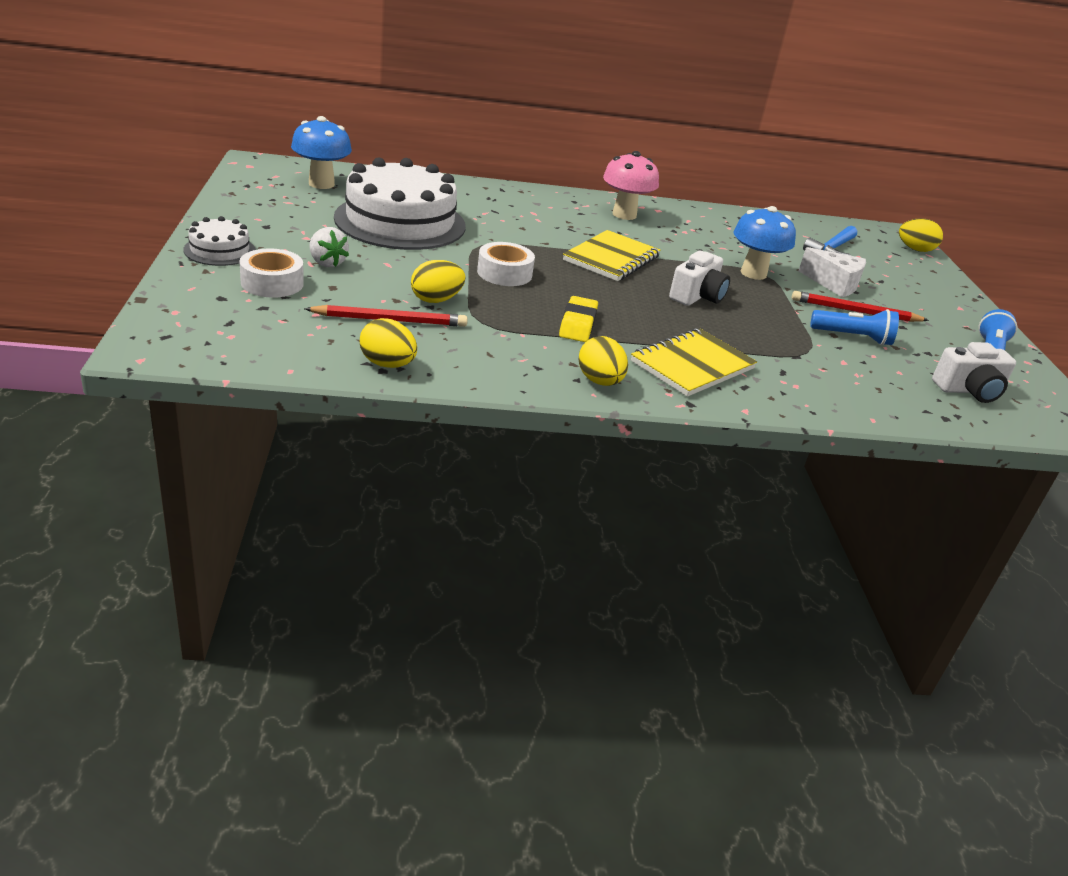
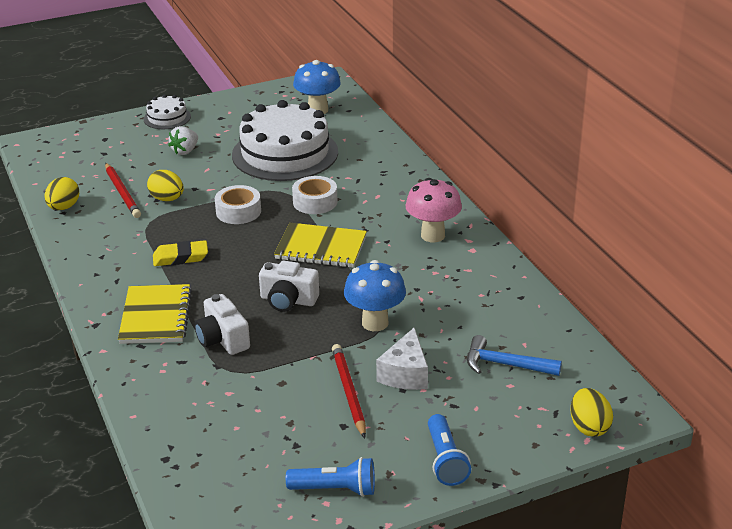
camera: 75 degrees right, 0 degrees up
(272, 283) = (138, 145): white tape -> white tape (315, 202)
(599, 381) = (99, 283): yellow egg -> none
(692, 365) = (156, 316): yellow notebook -> yellow notebook turned 60 degrees clockwise
(853, 337) = (285, 394): blue flashlight -> blue flashlight (445, 460)
(969, 390) = (232, 473): white camera -> white camera (223, 339)

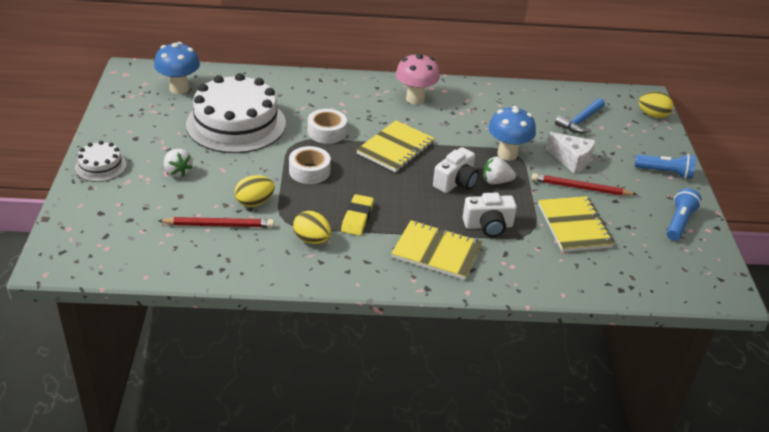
camera: 70 degrees left, 5 degrees up
(64, 207) = (213, 267): yellow egg -> yellow egg (312, 240)
(265, 401) = (574, 226): none -> yellow notebook
(311, 327) = (496, 181): none -> white strawberry

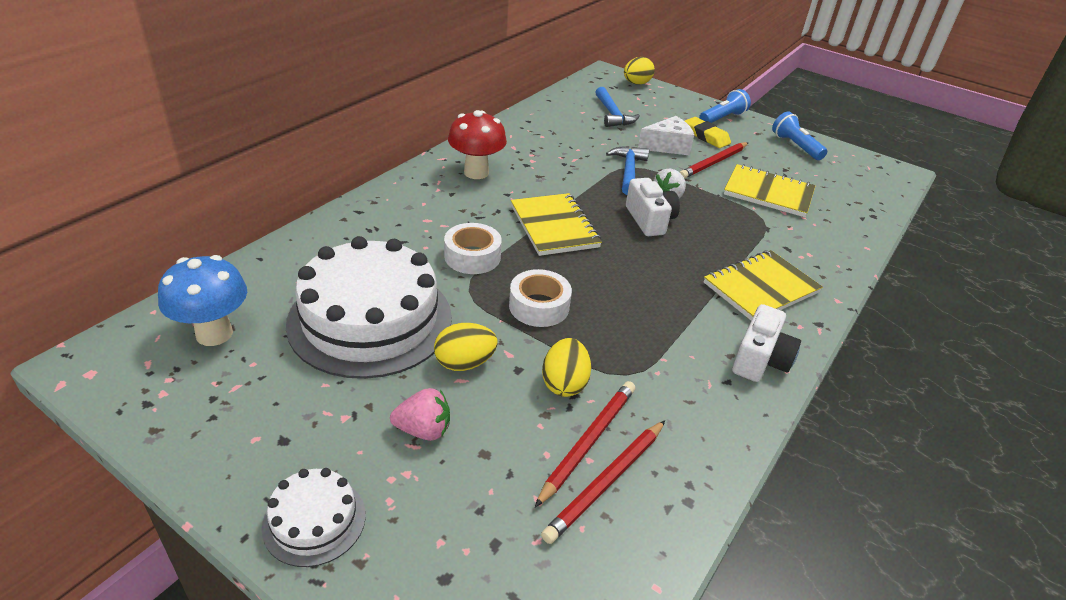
camera: 55 degrees left, 0 degrees up
(177, 172) = (423, 430): white strawberry -> pink strawberry
(197, 240) = (606, 482): none -> red pencil
(312, 240) = (680, 368): yellow egg -> yellow egg (464, 363)
(357, 218) = (662, 313): yellow eraser -> yellow eraser (706, 136)
(415, 99) = (476, 172): pink mushroom -> red mushroom
(488, 226) = (737, 236): white camera -> white camera (760, 360)
(507, 154) = (628, 171): blue mushroom -> blue hammer

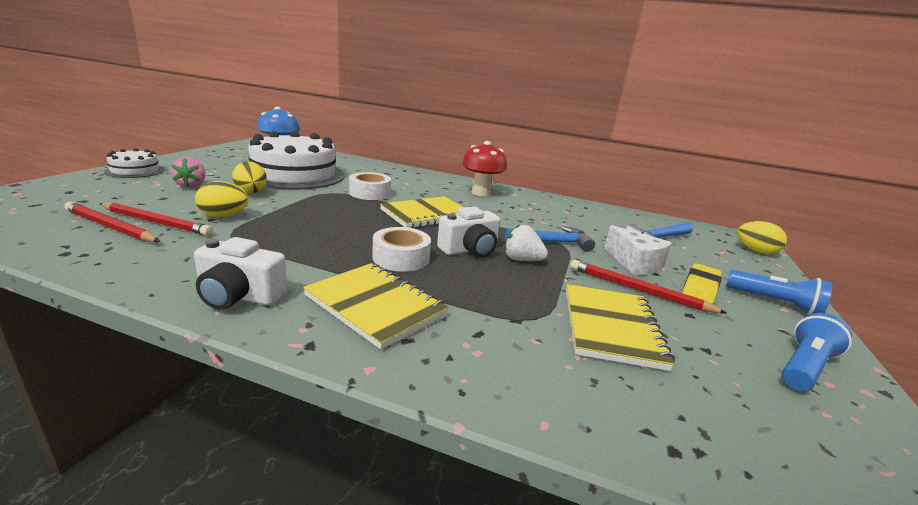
camera: 75 degrees right, 15 degrees down
(539, 306) = (315, 210): white tape -> white tape (401, 258)

